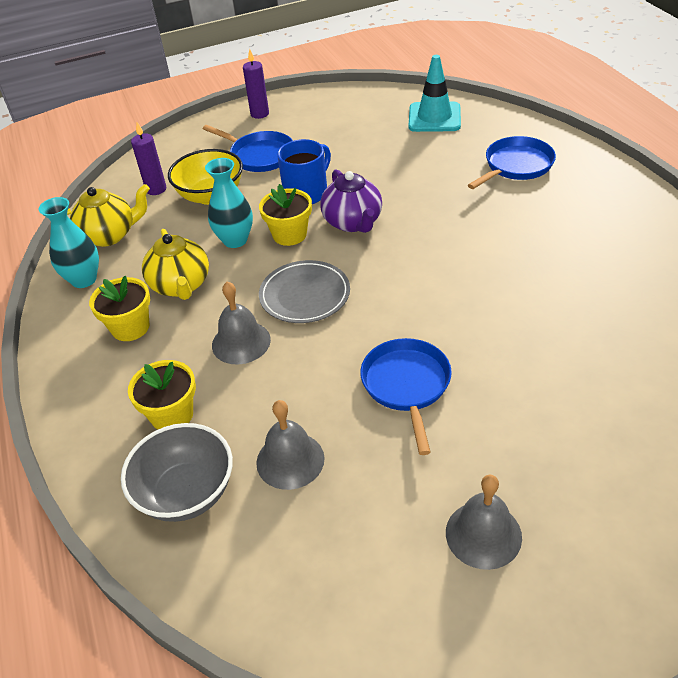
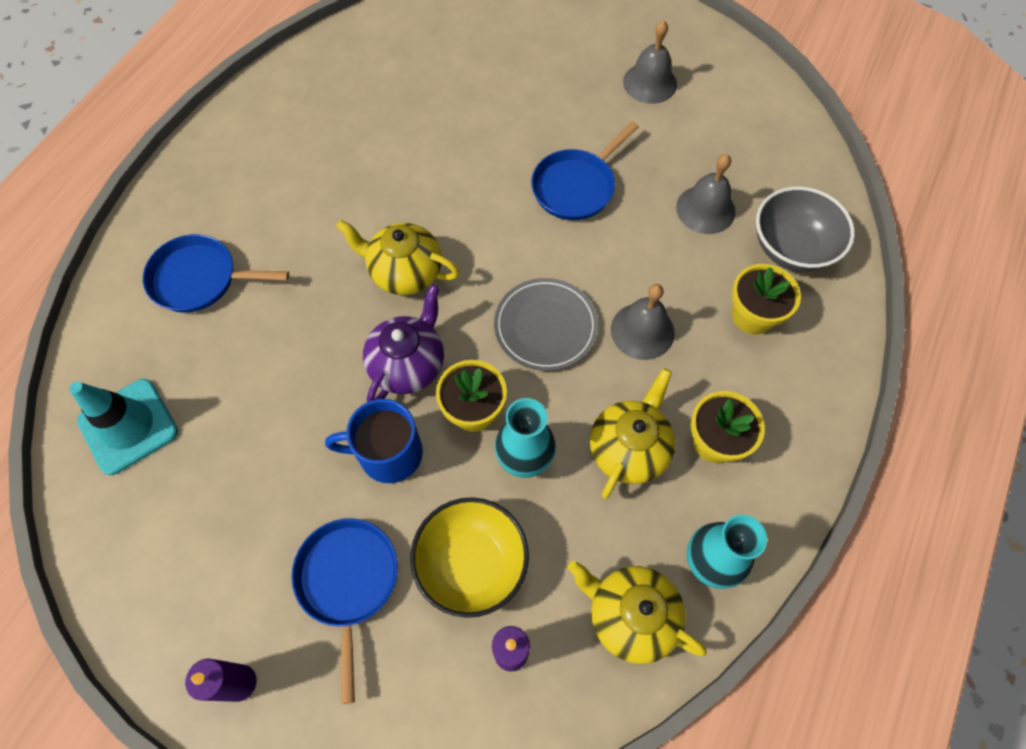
camera: 135 degrees left, 20 degrees up
(426, 250) = (405, 272): none -> yellow teapot

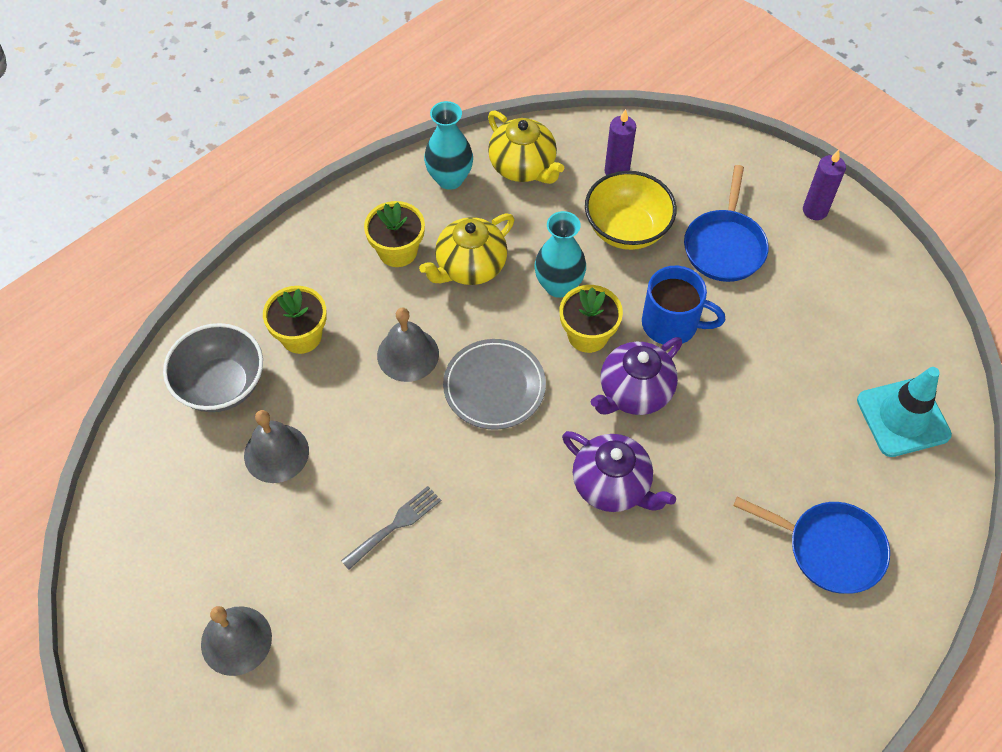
camera: 160 degrees left, 5 degrees down
(405, 272) = (612, 485): yellow teapot -> purple teapot
(576, 186) = (395, 525): blue pan -> grey fork

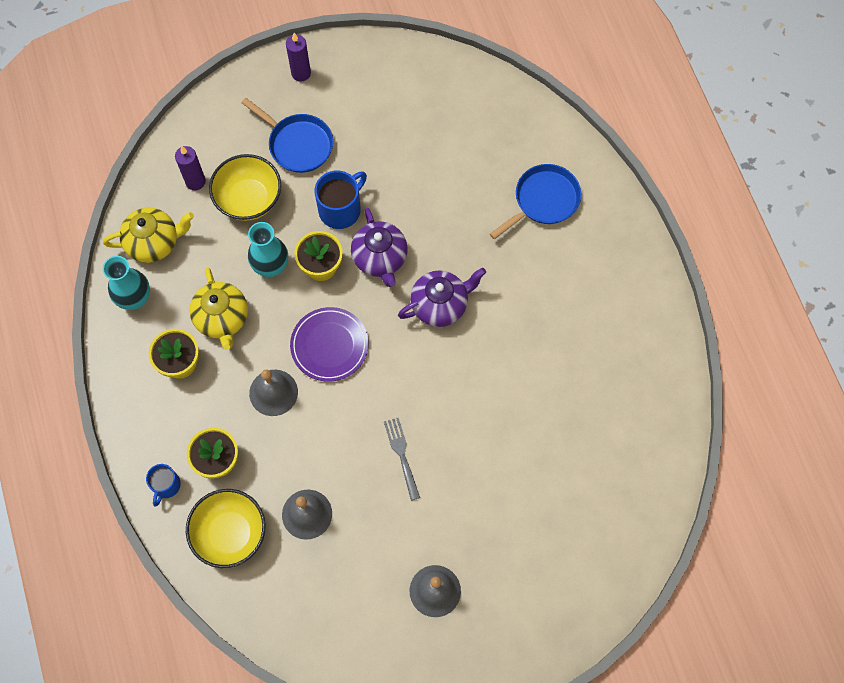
camera: 65 degrees left, 10 degrees up
(221, 385) = (230, 533): grey bowl -> yellow bowl
(251, 300) = (166, 486): none -> blue mug
(494, 386) = (329, 345): grey plate -> purple plate
(903, 417) = (479, 110): turquoise traffic cone -> none

